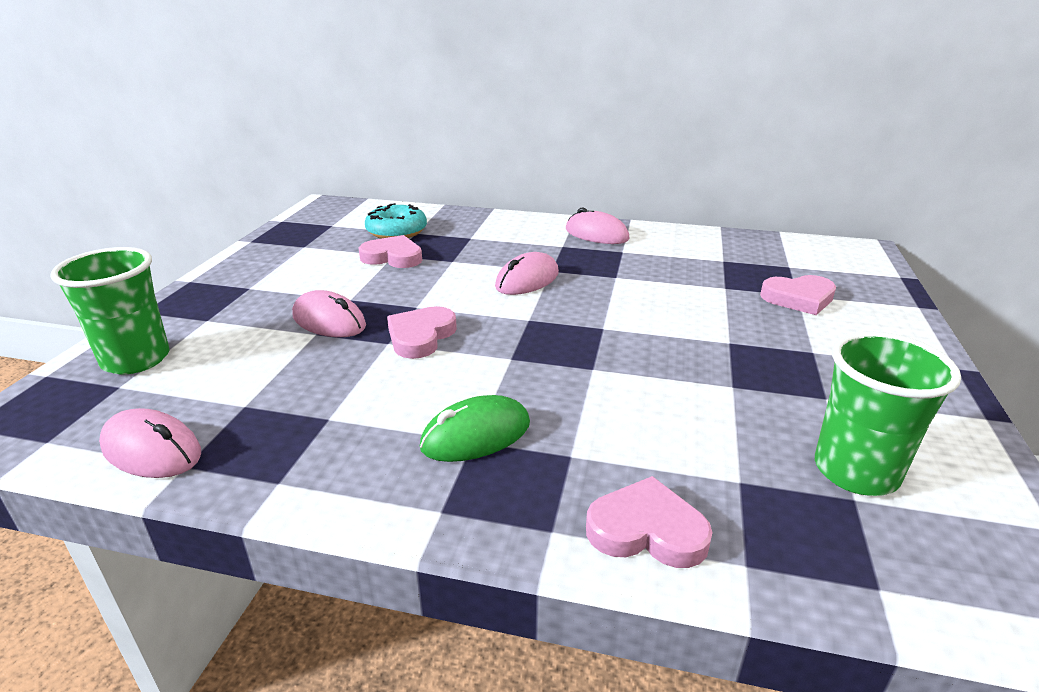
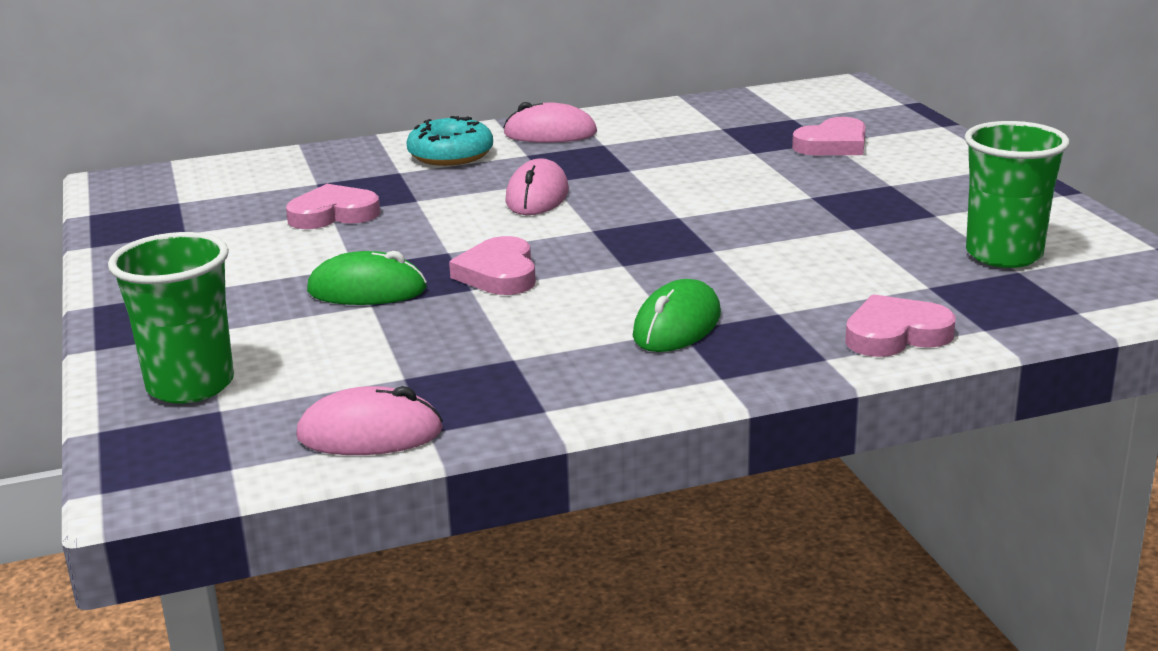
camera: 30 degrees left, 5 degrees down
(329, 321) = (367, 290): pink mouse -> green mouse
(396, 231) = (288, 187): turquoise donut -> turquoise donut (451, 155)

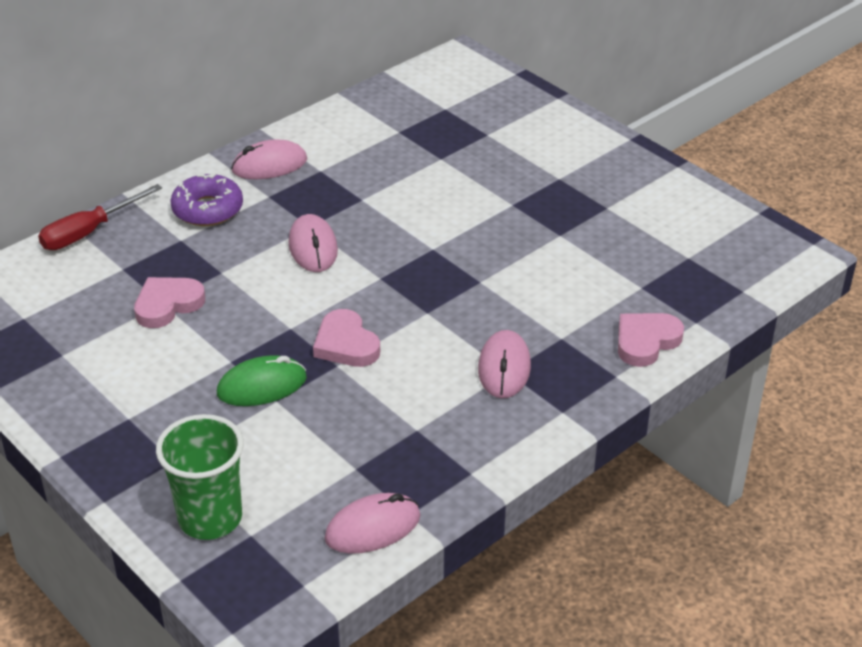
camera: 25 degrees left, 15 degrees up
(312, 154) = (89, 232): none -> red screwdriver
(451, 155) = (208, 209): turquoise donut -> purple donut
(677, 325) = (504, 368): green mouse -> pink mouse
(833, 145) = (493, 137): pink heart -> none
(1004, 255) = (672, 242): green cup -> none

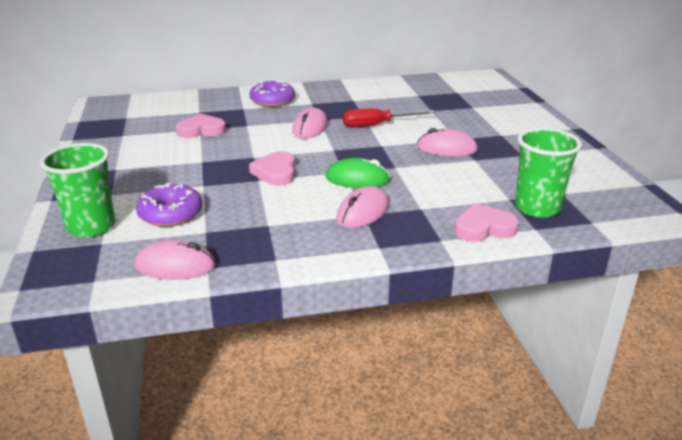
camera: 30 degrees right, 10 degrees down
(89, 232) = (202, 95): red screwdriver -> red screwdriver (377, 125)
(262, 386) = (203, 176): green mouse -> green mouse (357, 179)
(269, 165) = (327, 92): pink mouse -> pink mouse (446, 148)
(286, 460) = (171, 214): none -> purple donut
(678, 290) = (537, 208): none -> green cup

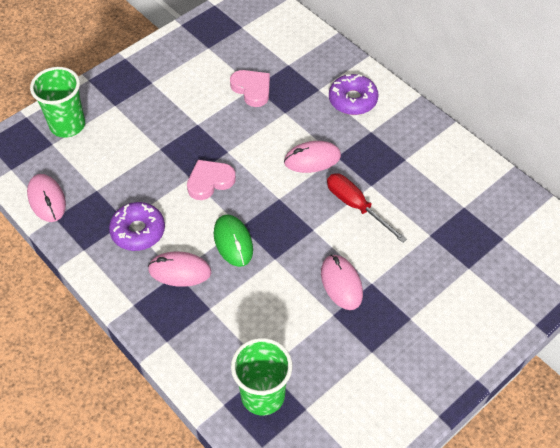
camera: 60 degrees right, 25 degrees up
(171, 214) = (108, 156): purple donut -> purple donut (138, 231)
(484, 228) = (202, 365): pink heart -> none

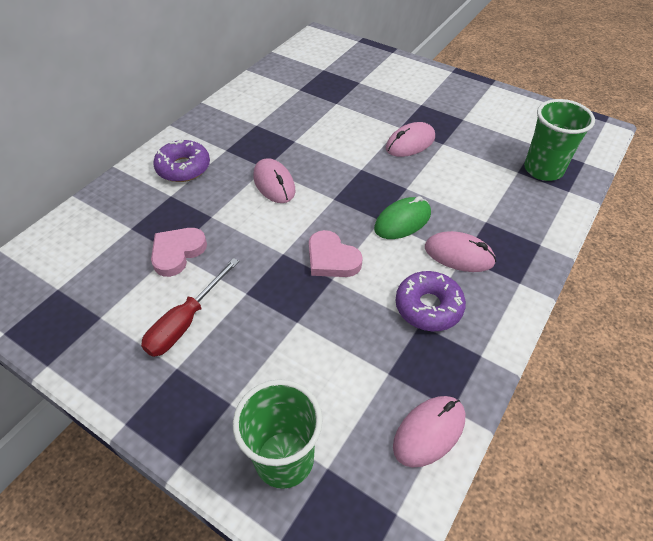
camera: 105 degrees left, 5 degrees down
(179, 271) = (459, 255): pink mouse -> pink mouse turned 60 degrees counterclockwise
(356, 206) = (322, 146): red screwdriver -> red screwdriver (185, 322)

